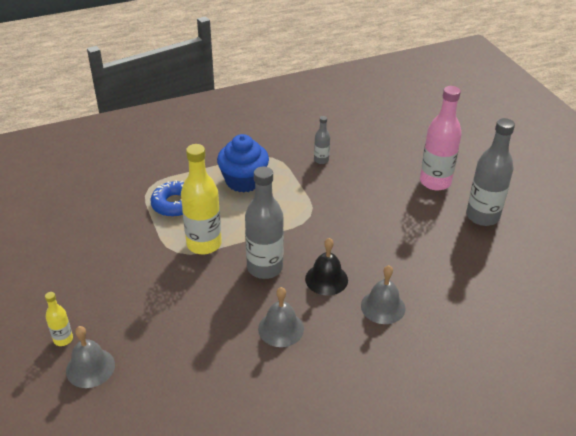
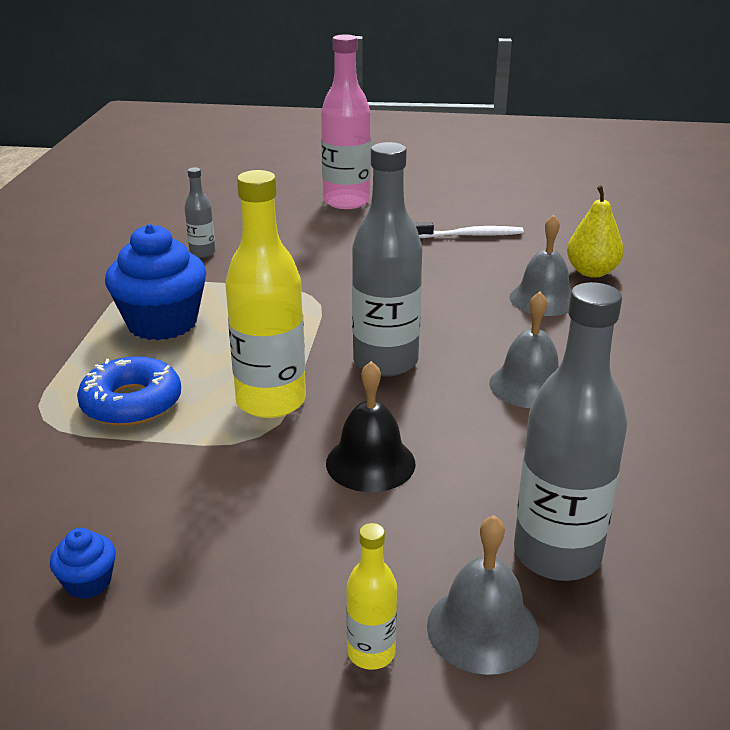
camera: 60 degrees left, 10 degrees down
(64, 249) = (88, 582): none -> blue cupcake
(326, 279) = (456, 321): black bell -> black bell (370, 463)
(439, 249) = (470, 235): none -> white toothbrush
(439, 319) = (591, 272): none -> yellow pear
(482, 216) = (439, 197): grey bottle -> grey bottle (557, 554)

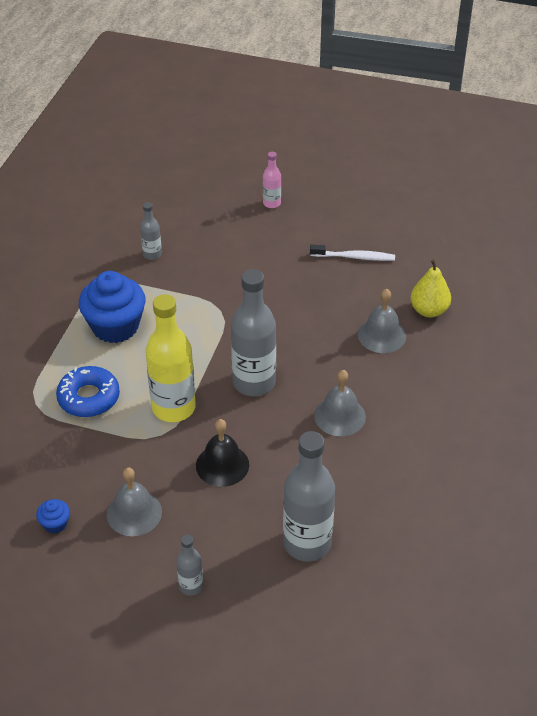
camera: 10 degrees right, 15 degrees up
(346, 201) = (271, 203): pink bottle -> pink bottle, size x0.49
(371, 653) = (191, 586): yellow bottle -> grey bottle
(482, 629) = (251, 581): grey bell -> grey bell (134, 513)

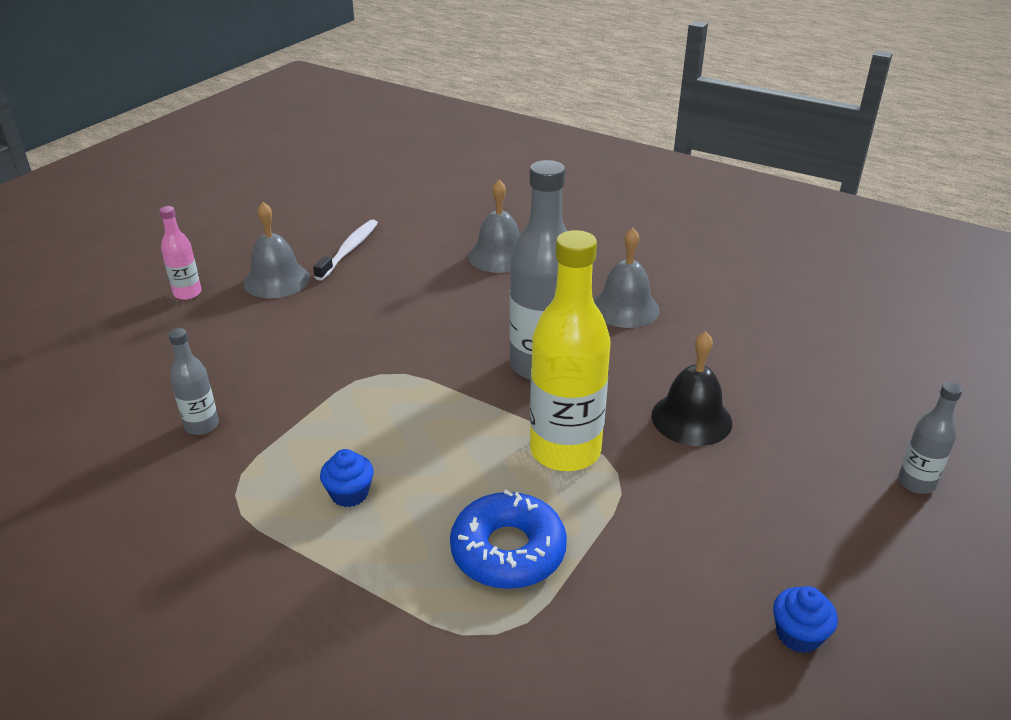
camera: 75 degrees left, 10 degrees down
(115, 326) = (349, 494): blue cupcake -> blue cupcake, size x0.44
(134, 513) = (777, 526): grey bell -> grey bell (276, 280)
(307, 543) = (834, 368): grey bottle -> none
(429, 310) = (474, 220): yellow pear -> none

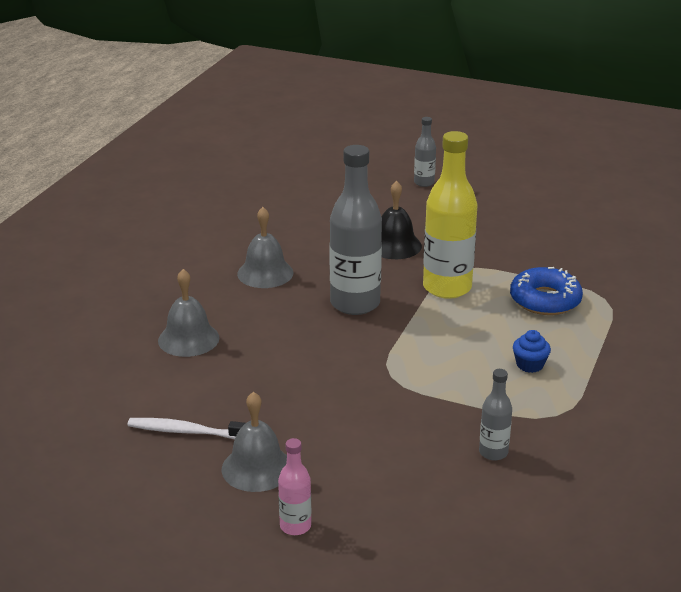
camera: 100 degrees left, 5 degrees down
(798, 634) = (551, 218): blue cupcake -> none

